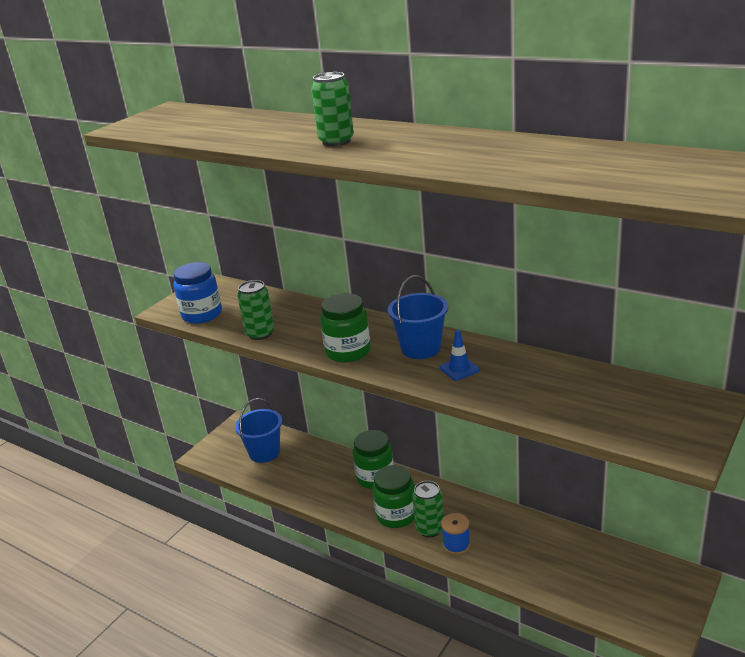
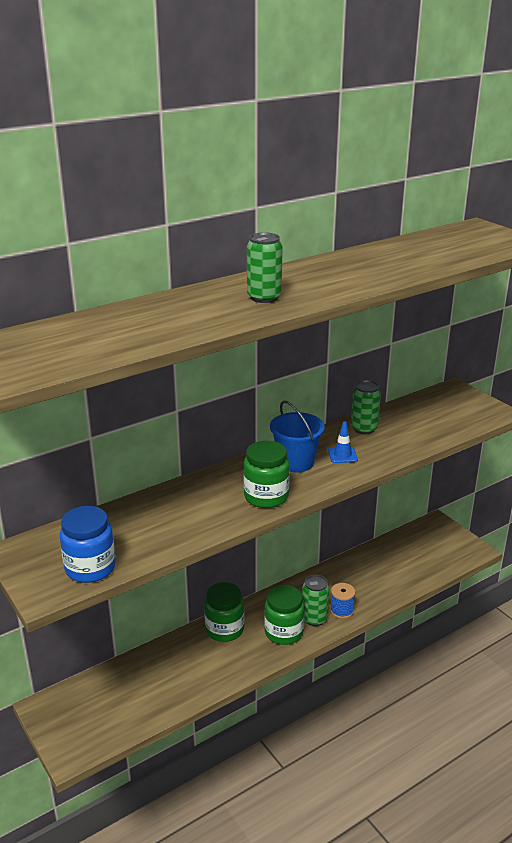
camera: 70 degrees left, 0 degrees up
(260, 333) = (179, 537): green can -> green can (364, 428)
(264, 452) = (116, 698): blue bucket -> none

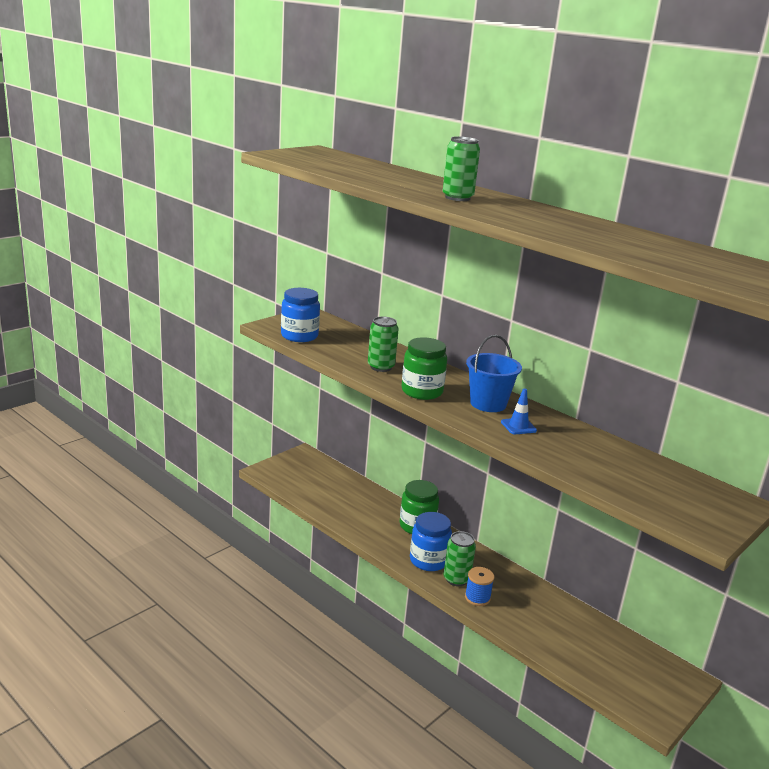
camera: 75 degrees right, 5 degrees down
(284, 632) = (428, 560): green jar -> blue jar
(364, 428) = (582, 438): green can -> green can (381, 367)

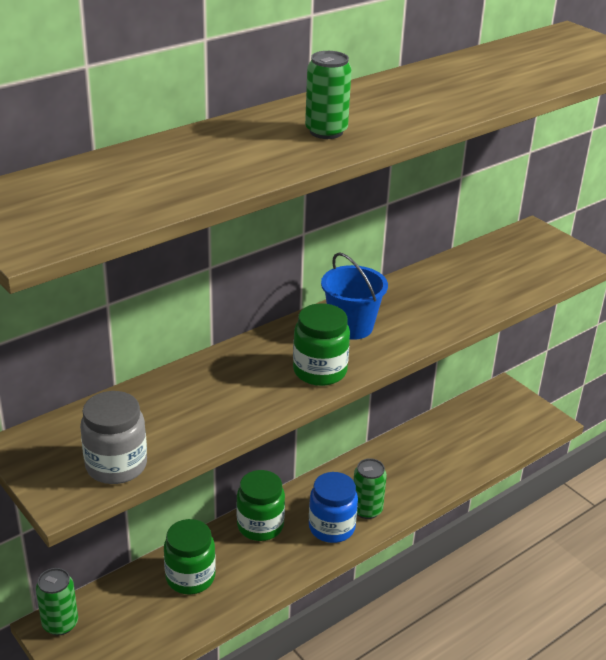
camera: 80 degrees left, 10 degrees up
(299, 336) = (116, 465): blue jar -> grey jar
(357, 499) = (190, 577): none -> green jar
(381, 367) = (242, 395): green can -> green can (60, 624)
(477, 597) = (398, 499): blue spool -> none
(518, 426) = (406, 317): blue traffic cone -> none

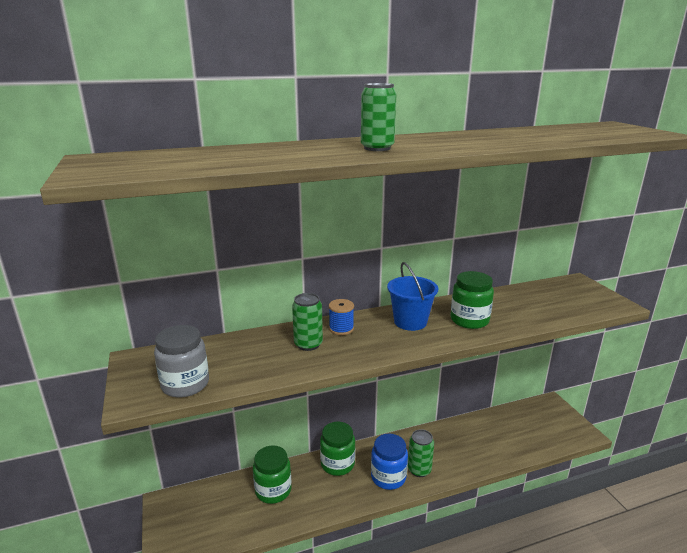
camera: 20 degrees right, 10 degrees down
(60, 624) = (172, 502): green can -> green can (308, 344)
(269, 352) = (341, 329): none -> blue spool
(320, 371) = (371, 347): green jar -> green jar (469, 320)

